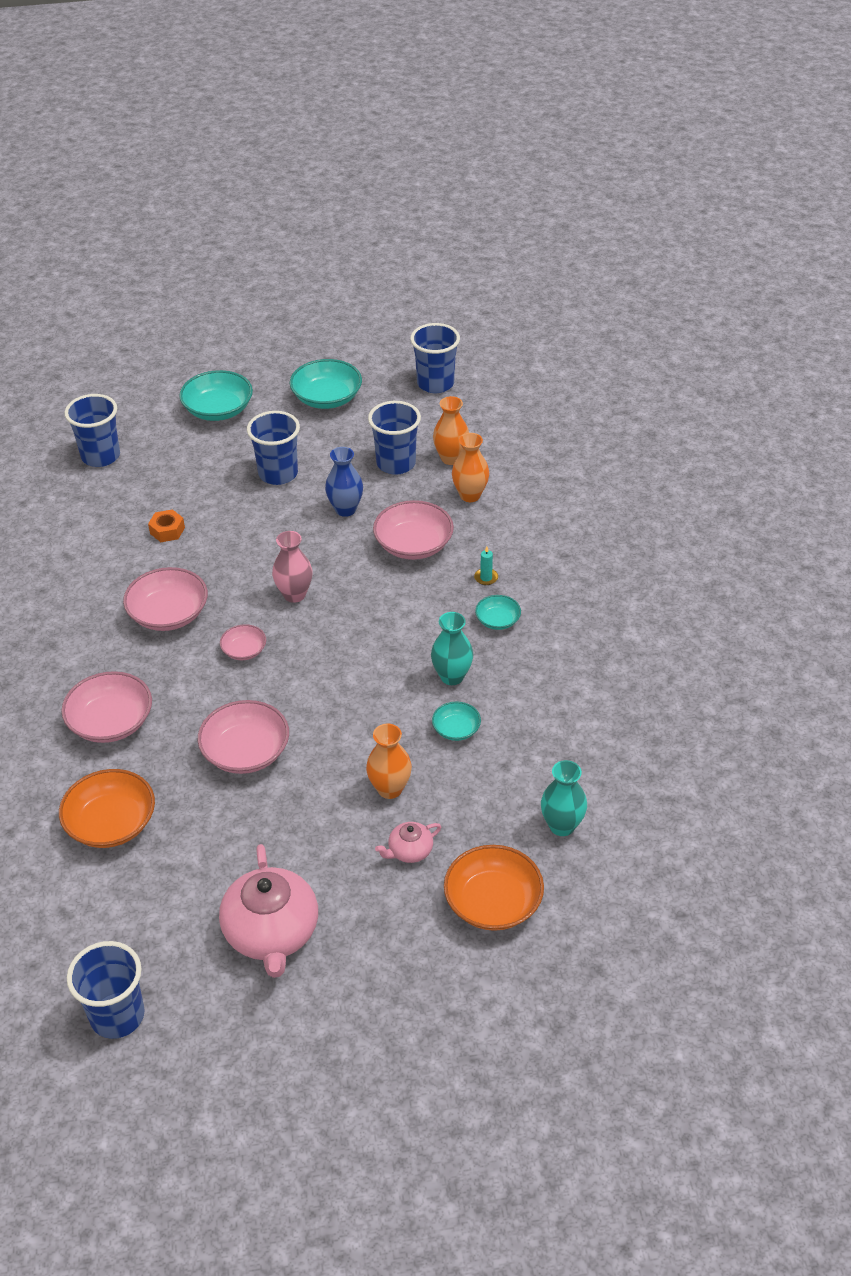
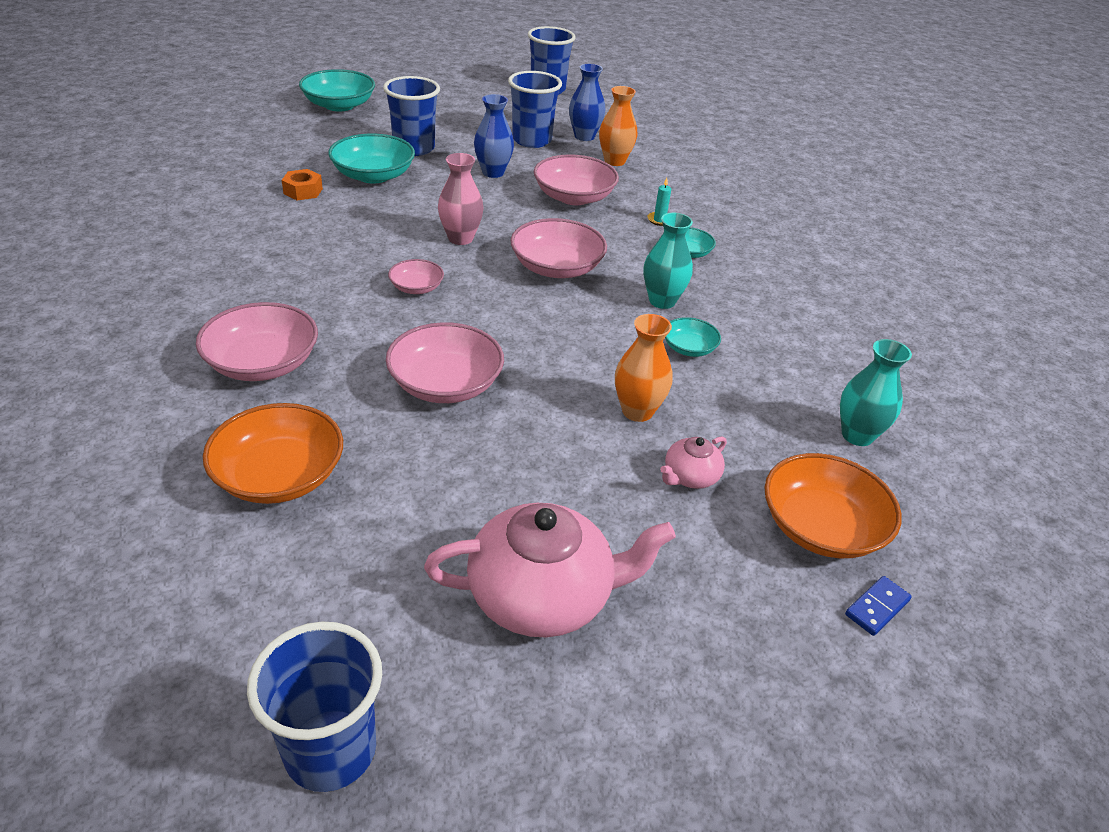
camera: 15 degrees left, 5 degrees down
(101, 456) = (218, 137): blue cup -> none
(169, 614) = (318, 259): pink bowl -> pink bowl (556, 267)
(271, 933) = (543, 596): pink teapot -> pink teapot turned 75 degrees counterclockwise
(327, 398) = (447, 98): turquoise bowl -> turquoise bowl (373, 175)
(451, 458) = (584, 136): orange vase -> blue vase
(504, 967) = (877, 607): none -> blue domino

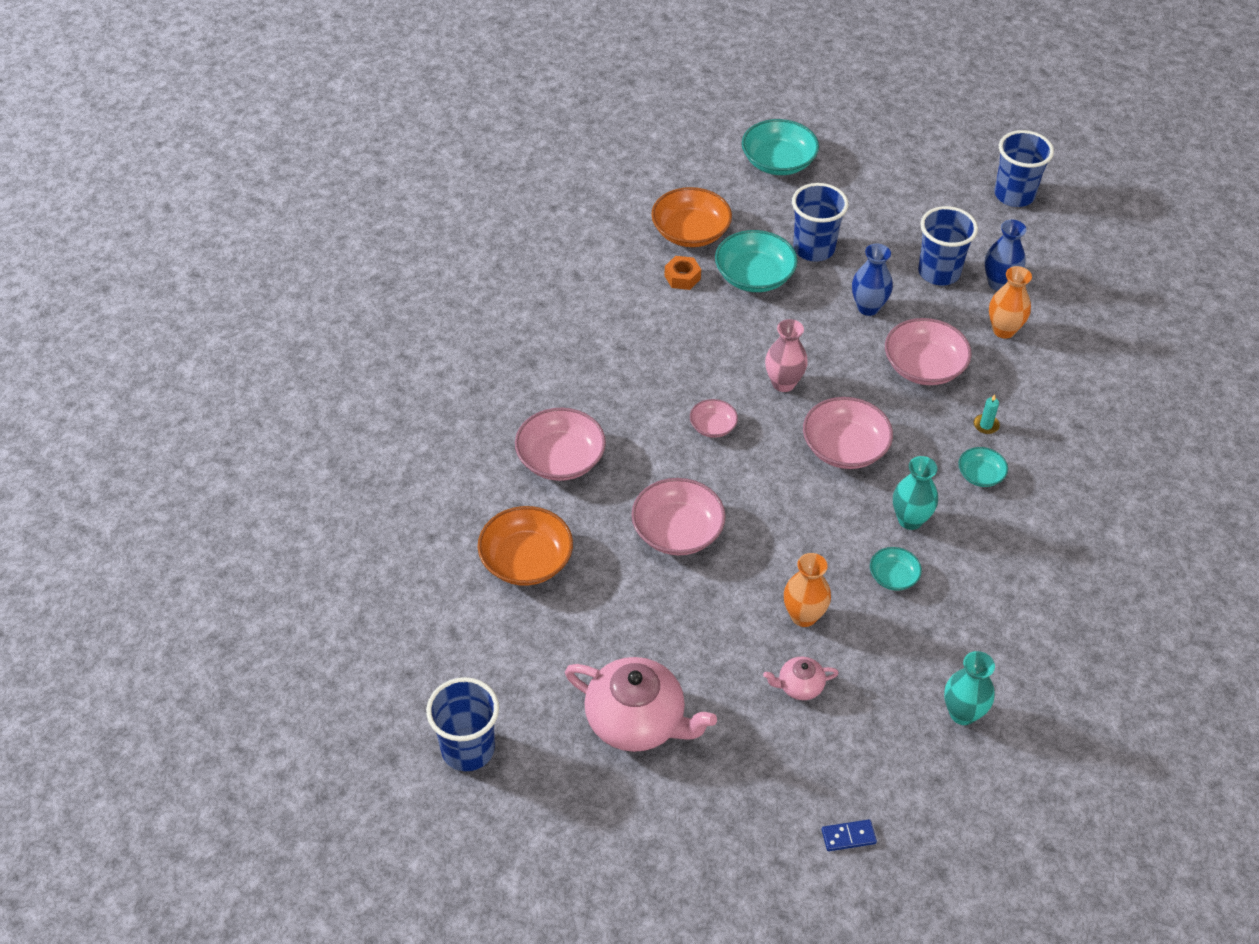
camera: 35 degrees right, 10 degrees up
(821, 527) = (862, 767): orange bowl -> orange bowl (690, 232)

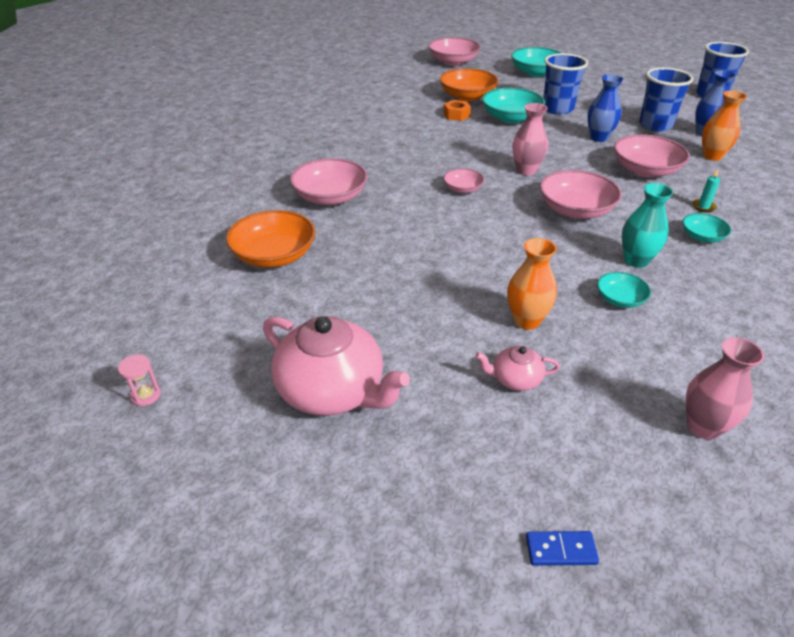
camera: 10 degrees right, 10 degrees down
(468, 749) = (146, 395): blue cup -> pink hourglass
(677, 531) = (416, 249): pink bowl -> pink bowl (453, 62)
(962, 713) = (703, 427): turquoise vase -> pink vase

